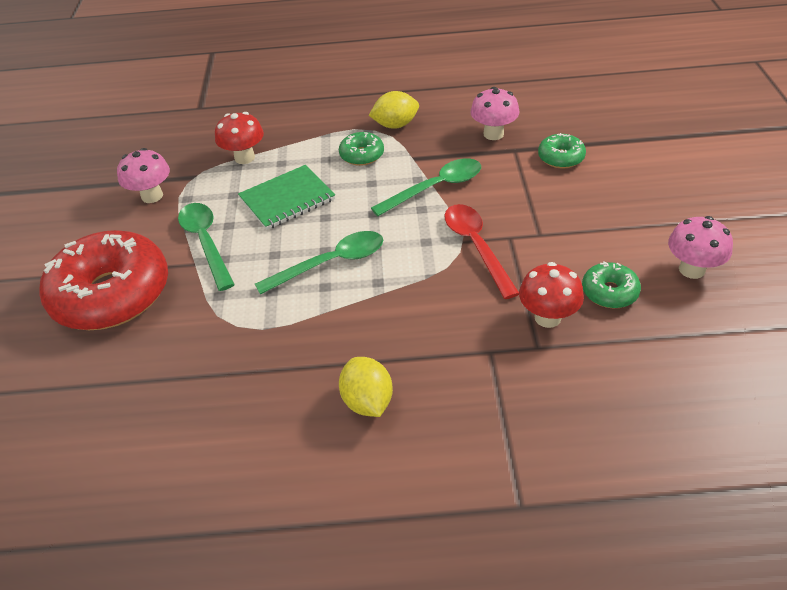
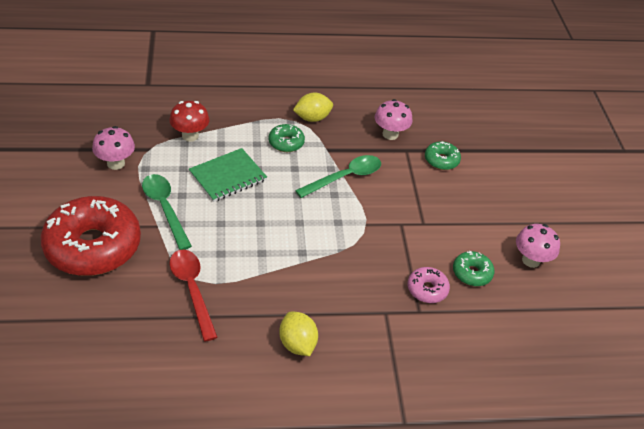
camera: 10 degrees left, 0 degrees up
(330, 263) = (265, 234): green spoon -> none
(476, 247) = (376, 229): red spoon -> red spoon (192, 290)
(547, 317) = (427, 289): red mushroom -> pink donut

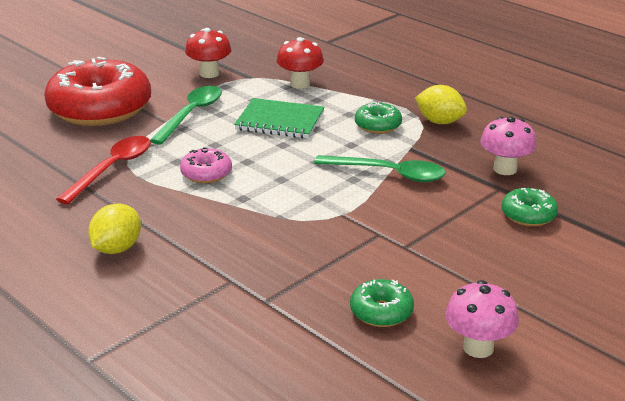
camera: 55 degrees right, 15 degrees down
(116, 163) = (209, 74): pink mushroom -> red mushroom
(427, 289) = (306, 292): pink donut -> pink donut (206, 173)

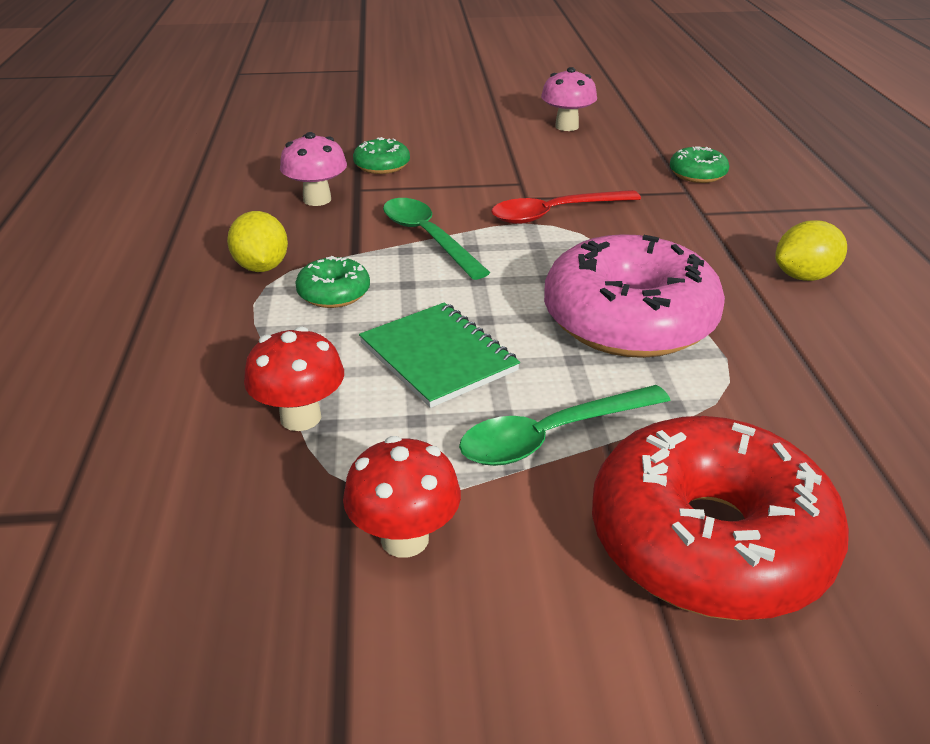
camera: 140 degrees left, 5 degrees up
(112, 169) = (757, 382): red spoon -> red spoon (555, 213)
(206, 173) = (629, 320): pink donut -> pink donut, size x2.26
(381, 312) = (603, 158): green donut -> green donut (697, 174)

